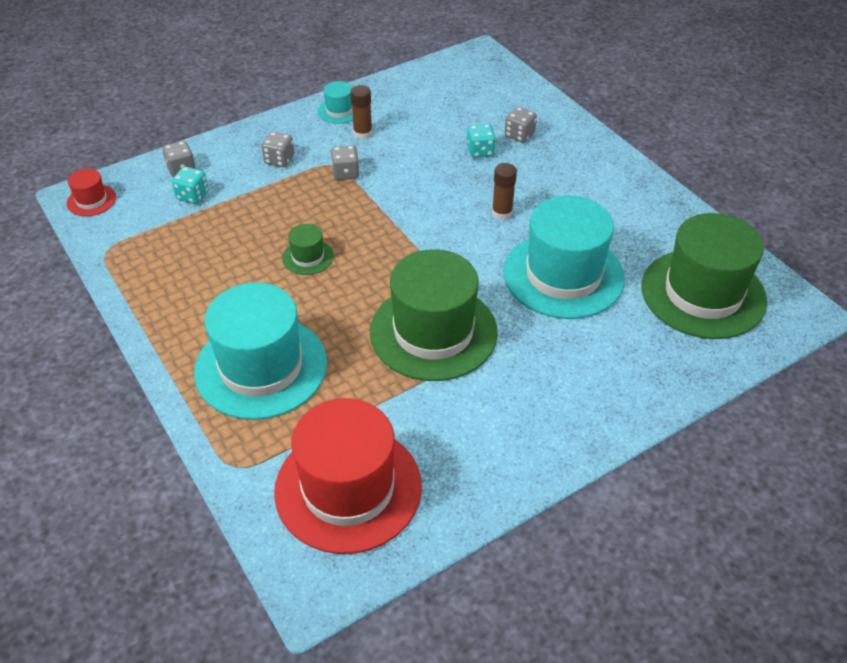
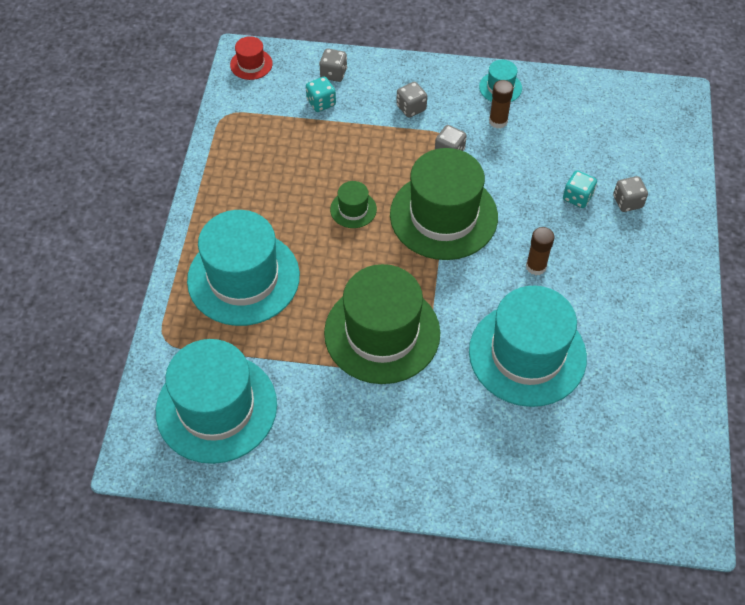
camera: 40 degrees right, 10 degrees up
(348, 488) = (216, 408): red hat -> turquoise hat
(703, 293) = (624, 449): green hat -> green hat (443, 216)

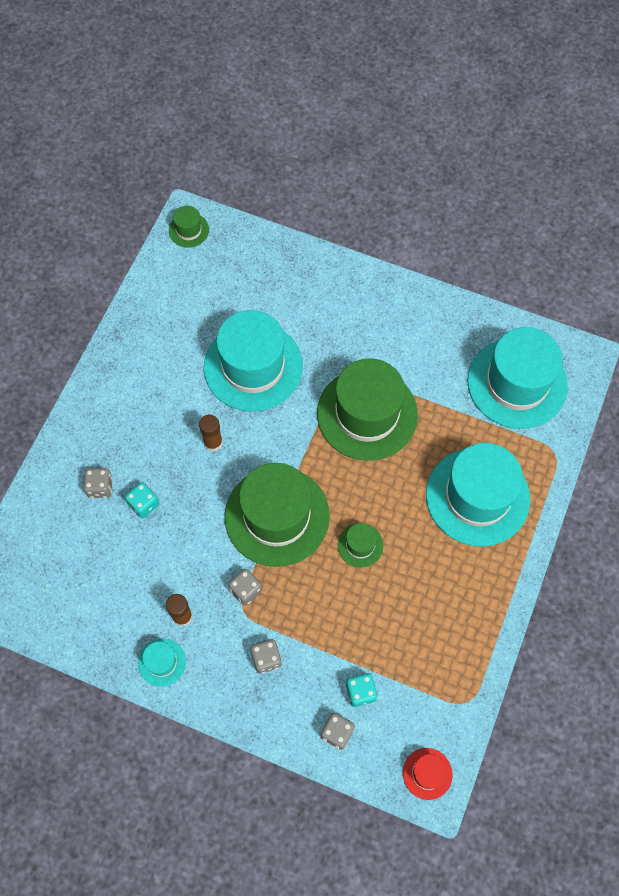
camera: 165 degrees left, 10 degrees up
(683, 508) = (189, 230): none -> green hat

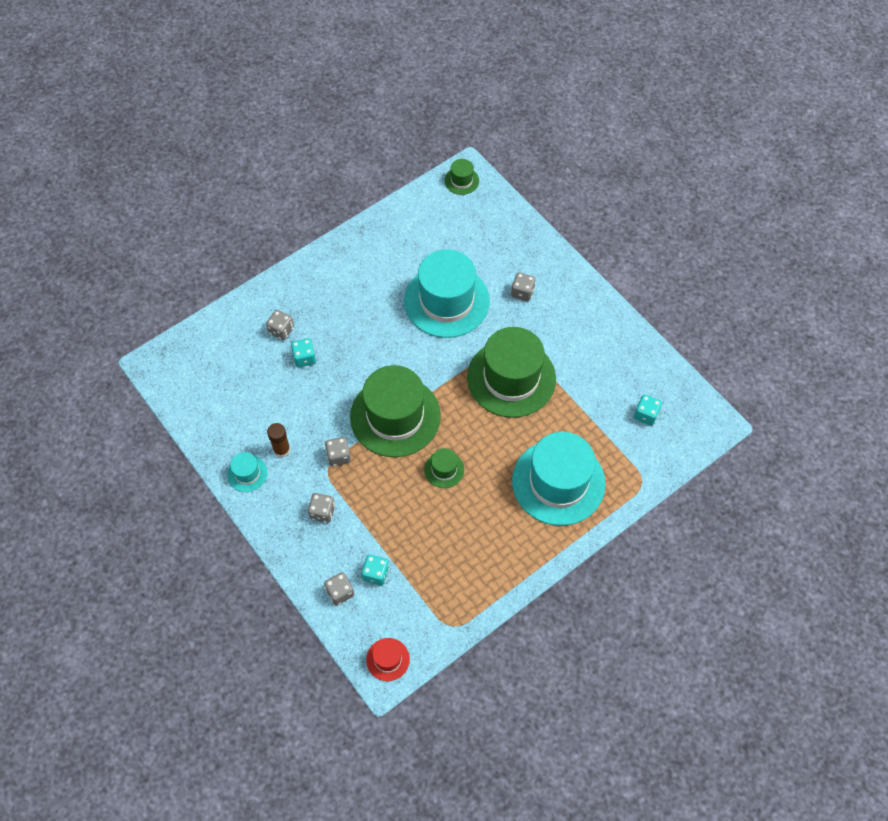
camera: 30 degrees right, 5 degrees down
(213, 442) = (382, 340): brown glue stick -> none
(323, 319) = (522, 292): none -> grey dice
(517, 383) = (646, 415): turquoise hat -> turquoise dice

